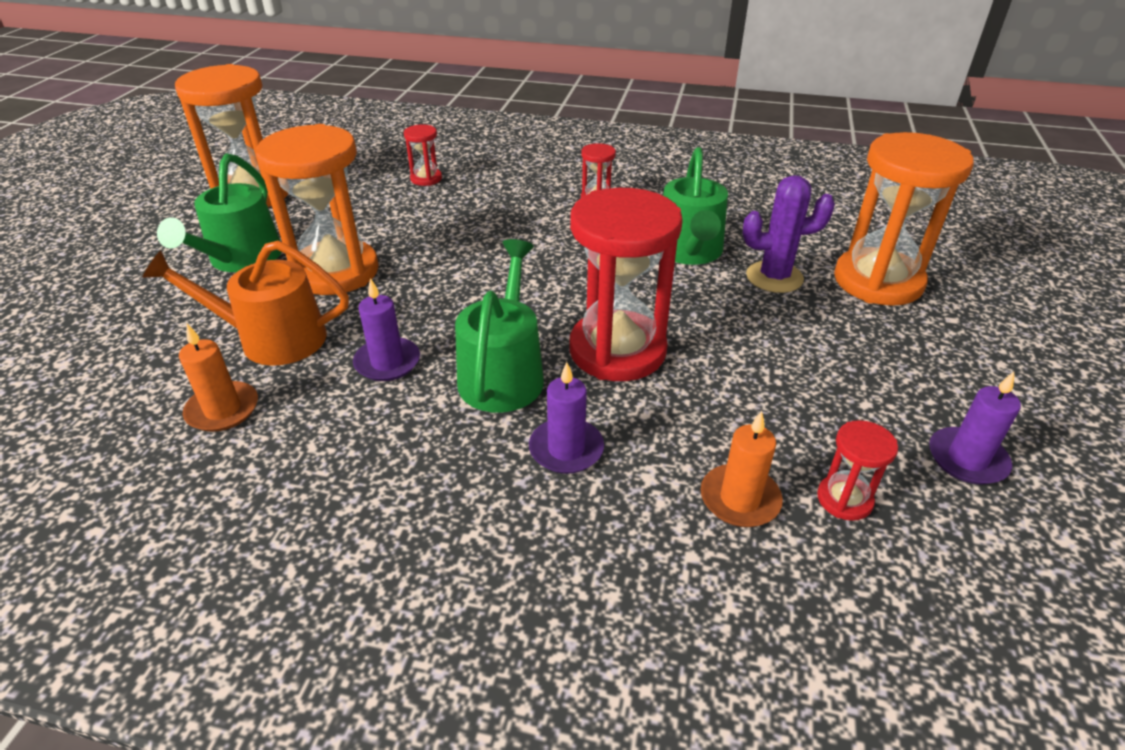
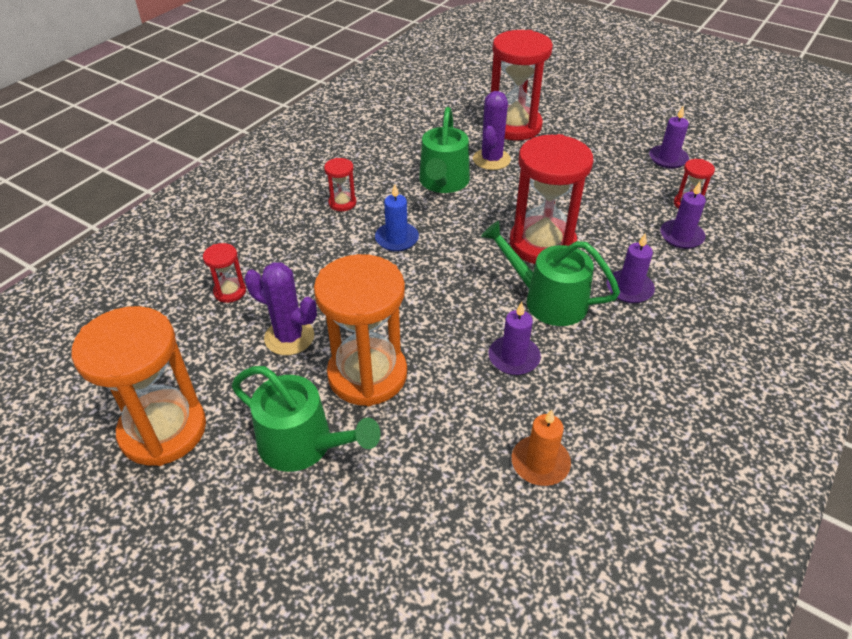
camera: 70 degrees left, 5 degrees up
(272, 339) = (454, 426): orange watering can -> none
(376, 220) = (289, 337): none -> purple cactus
(557, 244) = (397, 239): none -> blue candle
(689, 251) = (443, 182): green watering can -> green watering can turned 75 degrees clockwise
(739, 499) = (681, 236): orange candle -> purple candle
(878, 281) = (514, 126): orange hourglass -> red hourglass

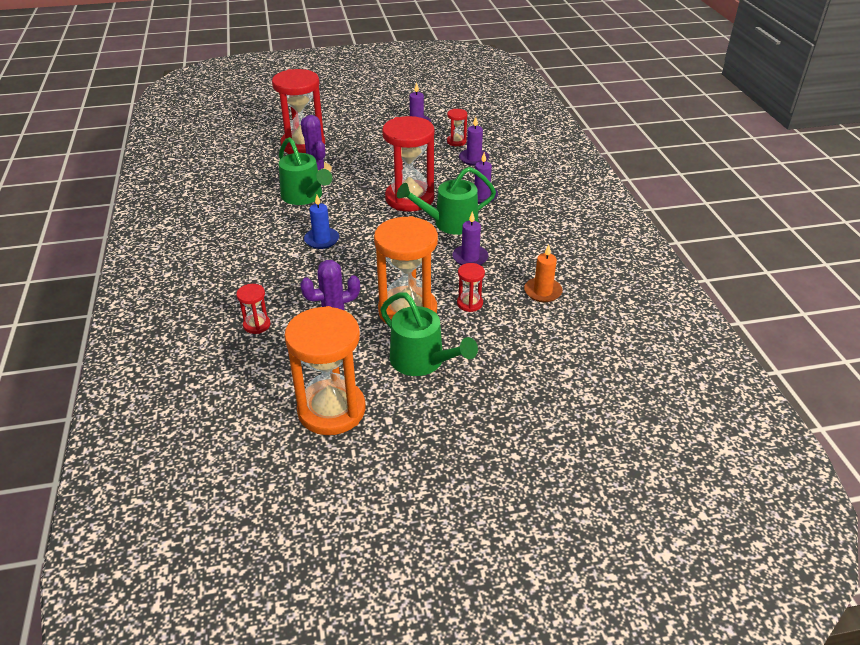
camera: 45 degrees left, 5 degrees down
(303, 445) = (422, 361): green watering can -> green watering can turned 60 degrees clockwise
(342, 203) = (255, 240): red hourglass -> red hourglass (469, 303)

